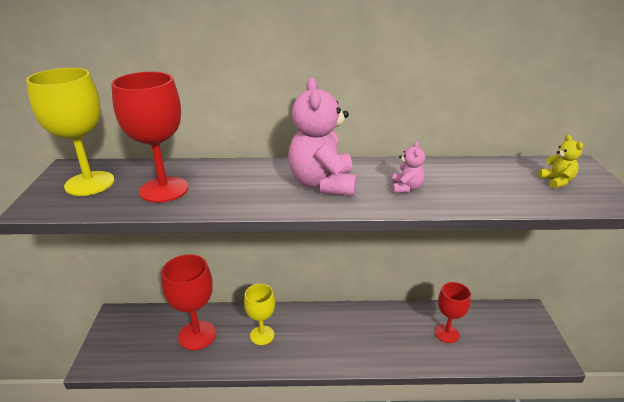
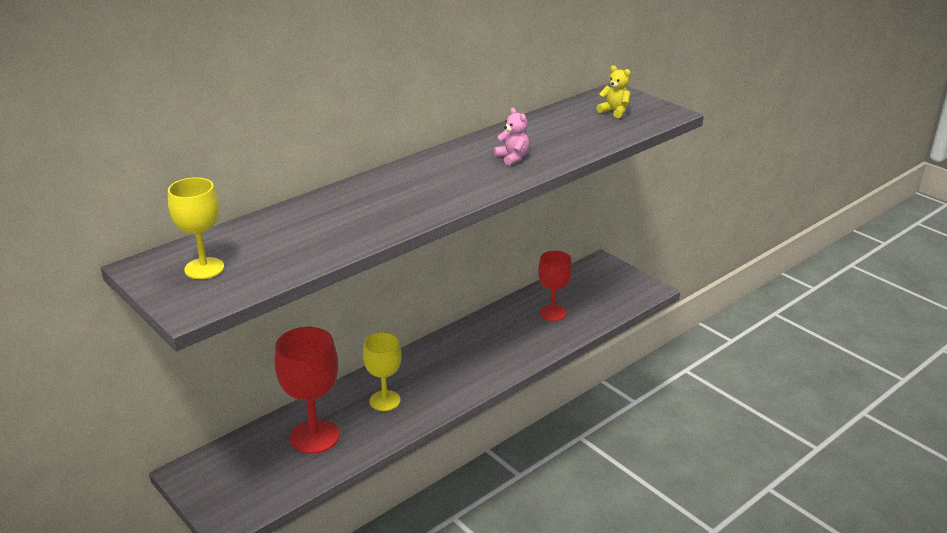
camera: 40 degrees left, 0 degrees up
(90, 183) = (204, 268): yellow goblet -> yellow goblet, size x0.65
(164, 189) = (298, 242): red goblet -> none
(323, 184) = (439, 180): pink teddy bear -> none

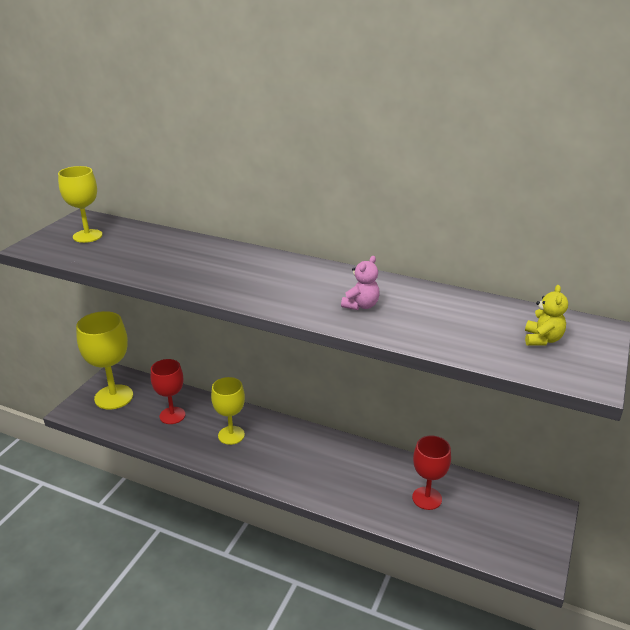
camera: 65 degrees right, 0 degrees up
(234, 479) = (114, 397): none -> yellow goblet
(314, 436) = (172, 415): red goblet -> red goblet, size x0.65

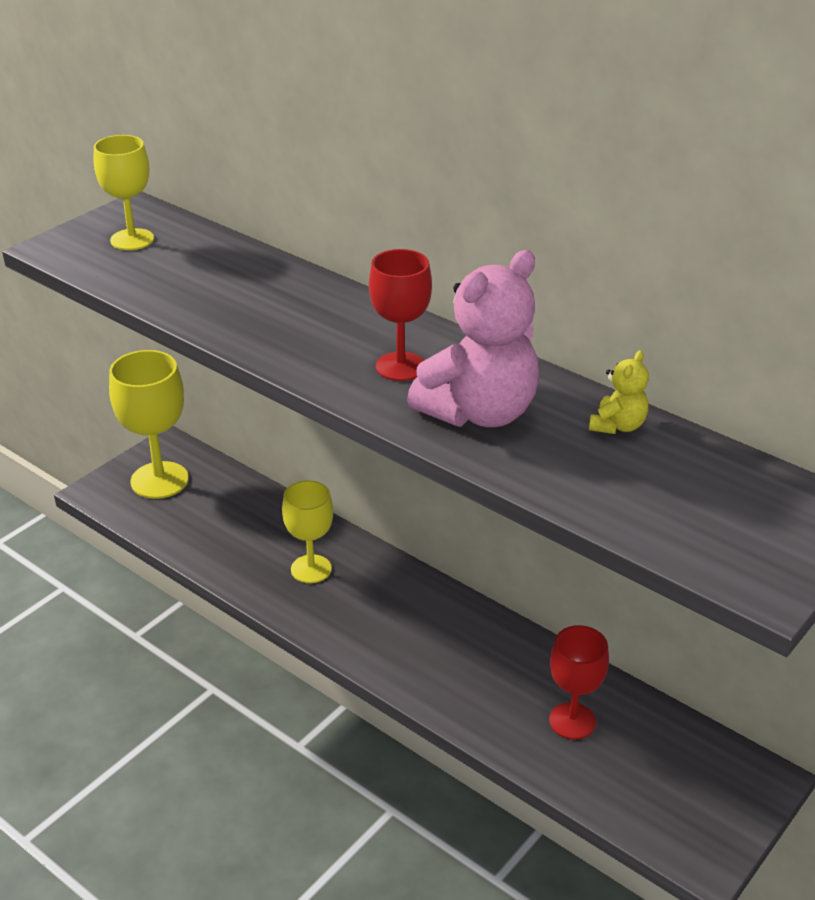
camera: 15 degrees right, 5 degrees up
(172, 415) = (235, 523): red goblet -> red goblet (400, 366)
(361, 305) = (479, 412): pink teddy bear -> pink teddy bear, size x2.17
(542, 339) = (729, 512): yellow teddy bear -> yellow teddy bear (618, 426)

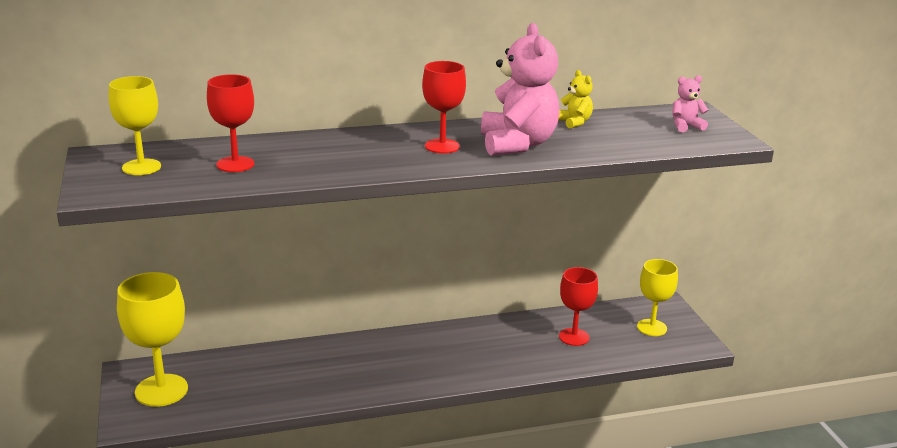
camera: 55 degrees left, 10 degrees down
(195, 277) = (235, 164): none -> red goblet
(311, 569) = (344, 367): yellow goblet -> yellow goblet (651, 327)
(750, 522) = (685, 126): none -> pink teddy bear

